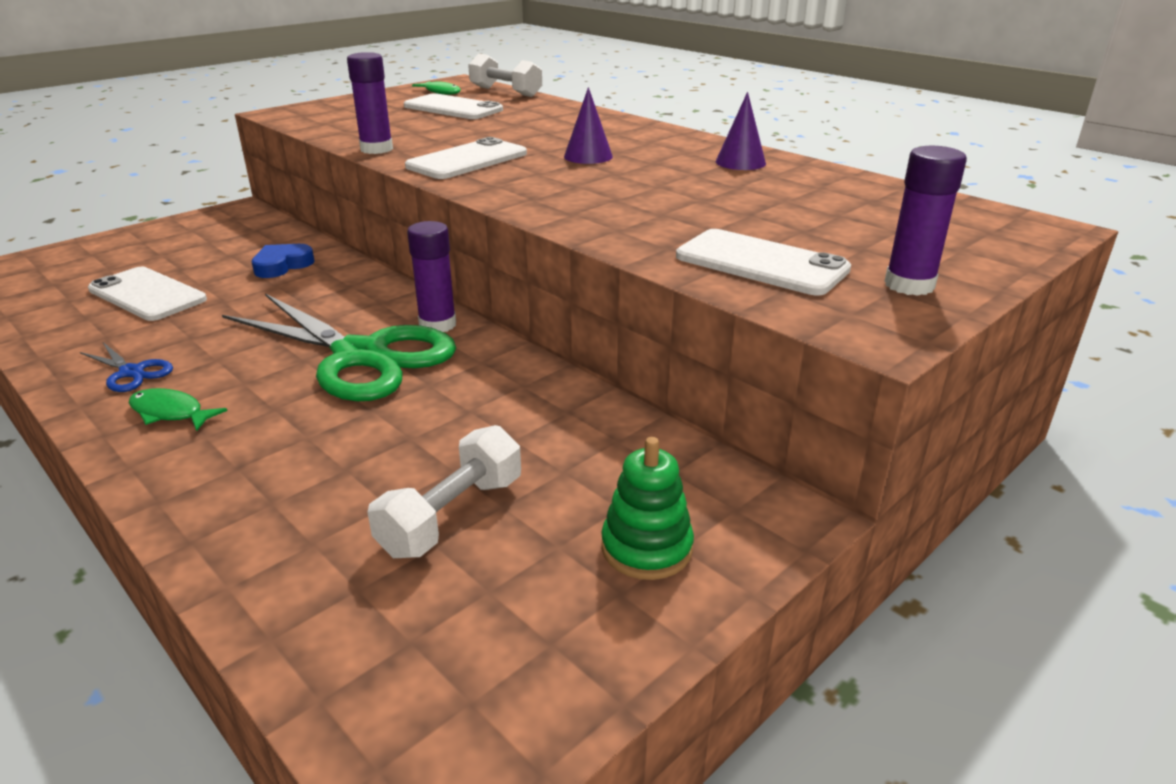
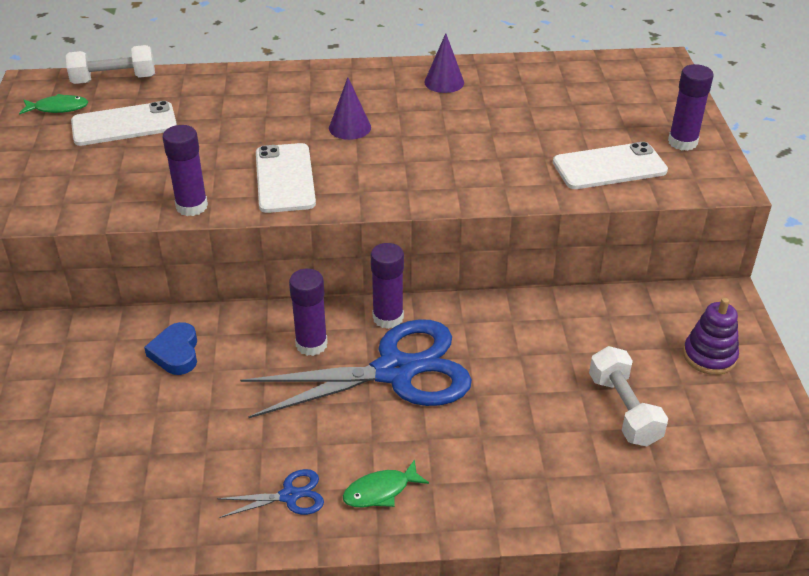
camera: 50 degrees left, 10 degrees up
(147, 295) = (138, 450): white phone -> none
(355, 307) = (311, 344): none -> purple glue stick
(361, 356) = (395, 371): green scissors -> blue scissors
(646, 548) = (709, 356): green stacking toy -> purple stacking toy

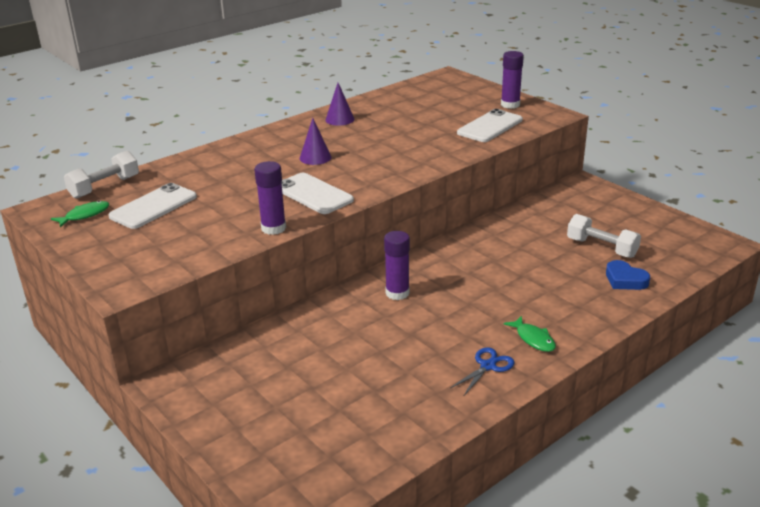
camera: 35 degrees left, 10 degrees down
(176, 353) = (317, 335): blue heart -> blue heart (625, 280)
(380, 491) = (533, 339): green fish -> green fish turned 60 degrees counterclockwise
(388, 318) = (424, 262): purple glue stick -> none
(395, 371) = (464, 284): blue scissors -> none
(709, 356) = (609, 209): purple stacking toy -> none

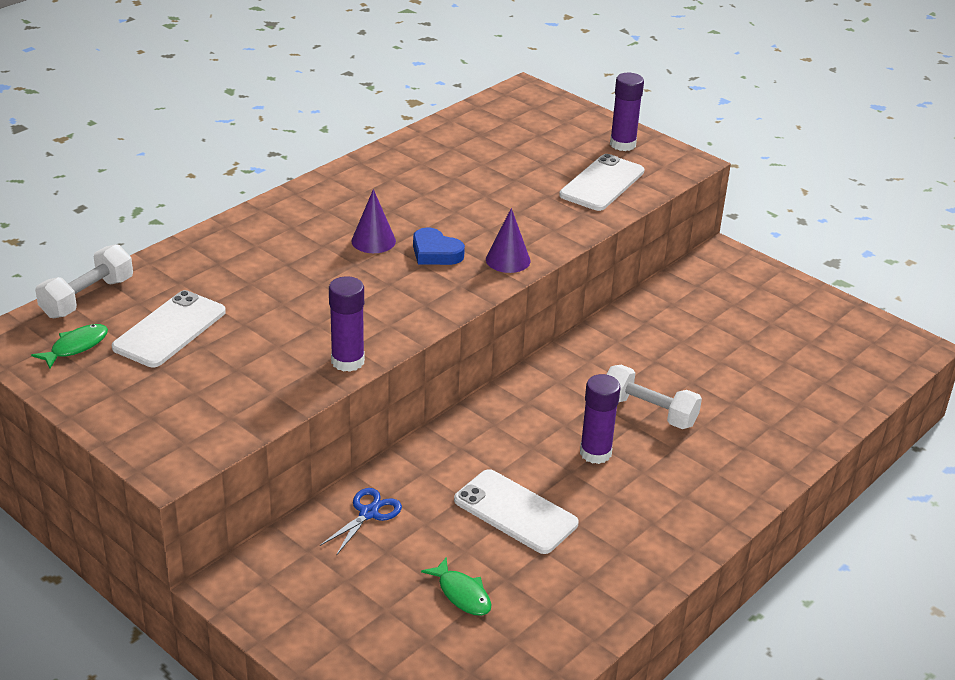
camera: 10 degrees left, 5 degrees up
(313, 194) = (386, 303): white phone -> white phone (515, 512)
(339, 119) = (390, 172): purple cone -> purple cone (508, 260)
(397, 293) = (507, 436): purple glue stick -> purple glue stick (595, 453)
(488, 366) = (642, 538): blue scissors -> blue scissors (368, 513)
(533, 339) = (693, 497): green fish -> green fish (462, 594)
(601, 248) = (760, 357): white dumbbell -> white dumbbell (649, 412)
(625, 280) = (795, 405): blue heart -> blue heart (435, 252)

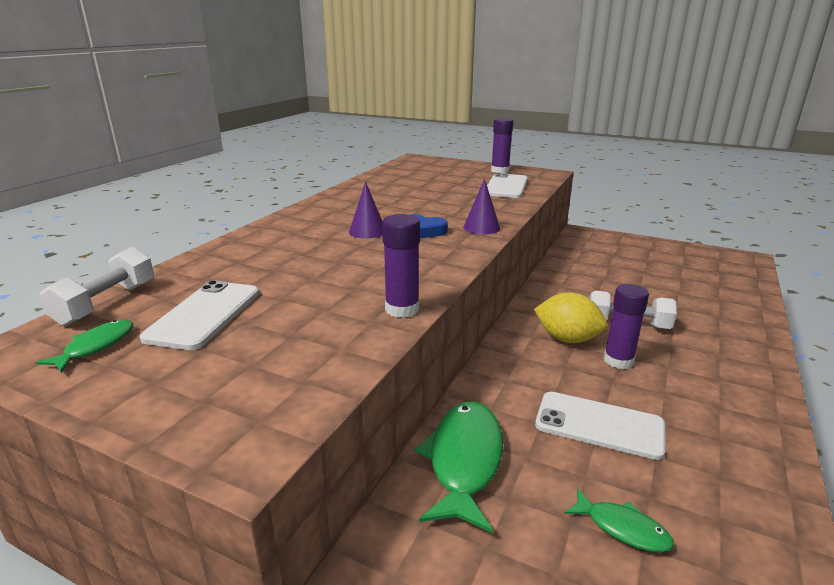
camera: 15 degrees left, 10 degrees down
(368, 513) = (464, 461): blue scissors -> green fish
(562, 415) = (567, 339): none -> yellow lemon

